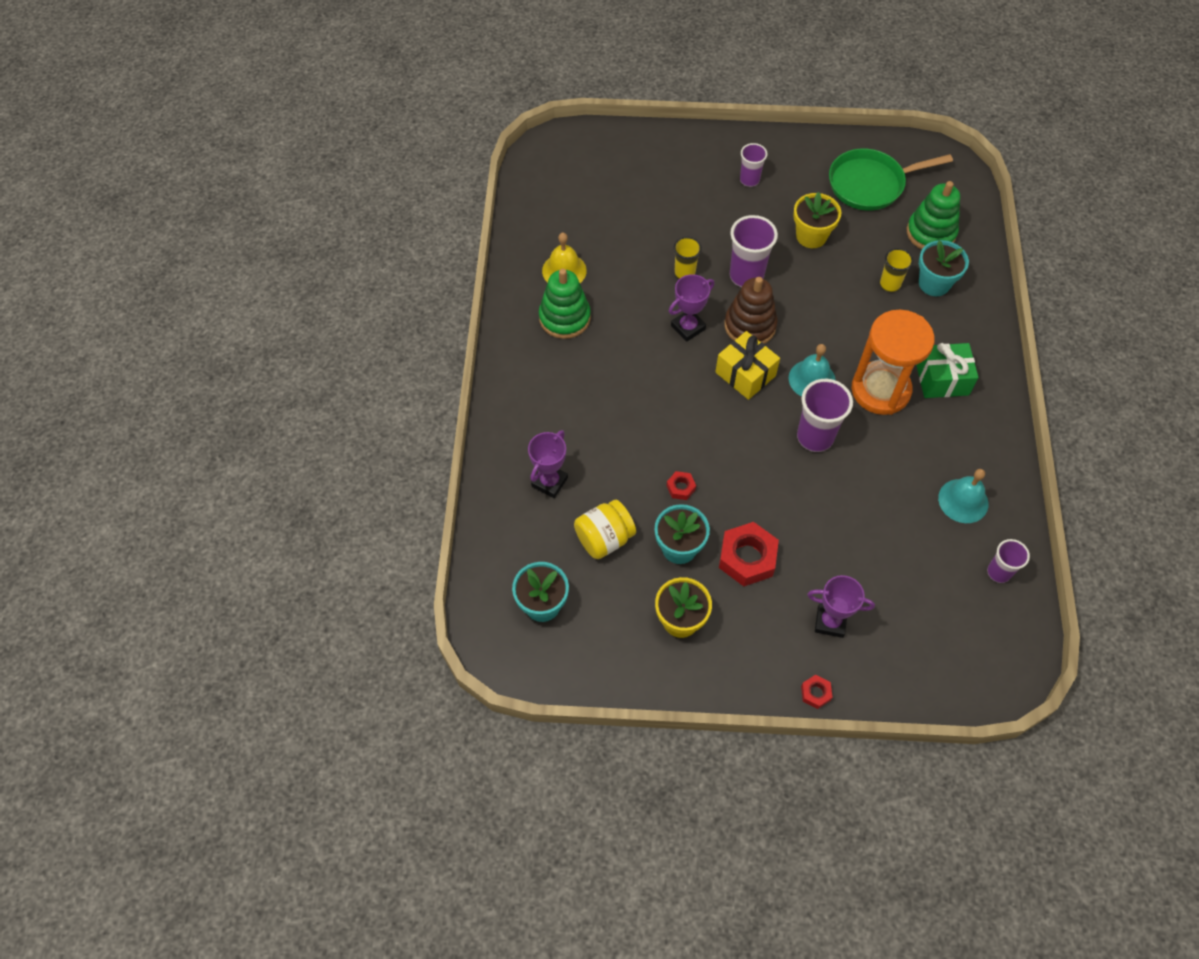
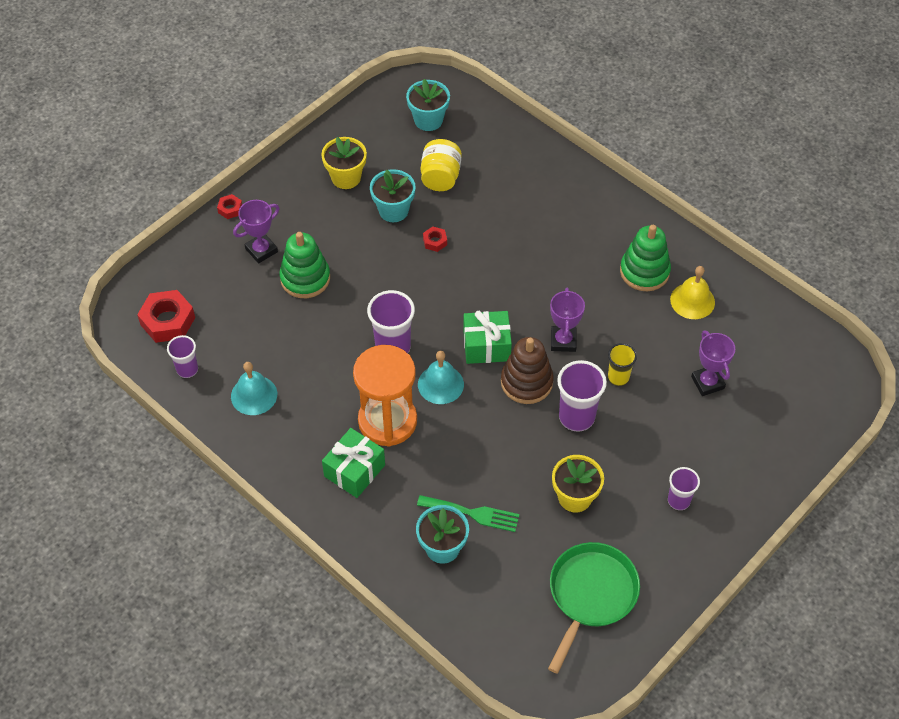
camera: 130 degrees right, 5 degrees down
(549, 482) = (511, 176): purple trophy -> purple trophy (707, 382)
(745, 374) = (486, 346): yellow gift -> green gift
(747, 558) = (348, 240): red nut -> red nut (168, 321)
(890, 284) = (473, 513): yellow cup -> green fork
(931, 233) = (494, 594): green stacking toy -> green stacking toy (305, 278)

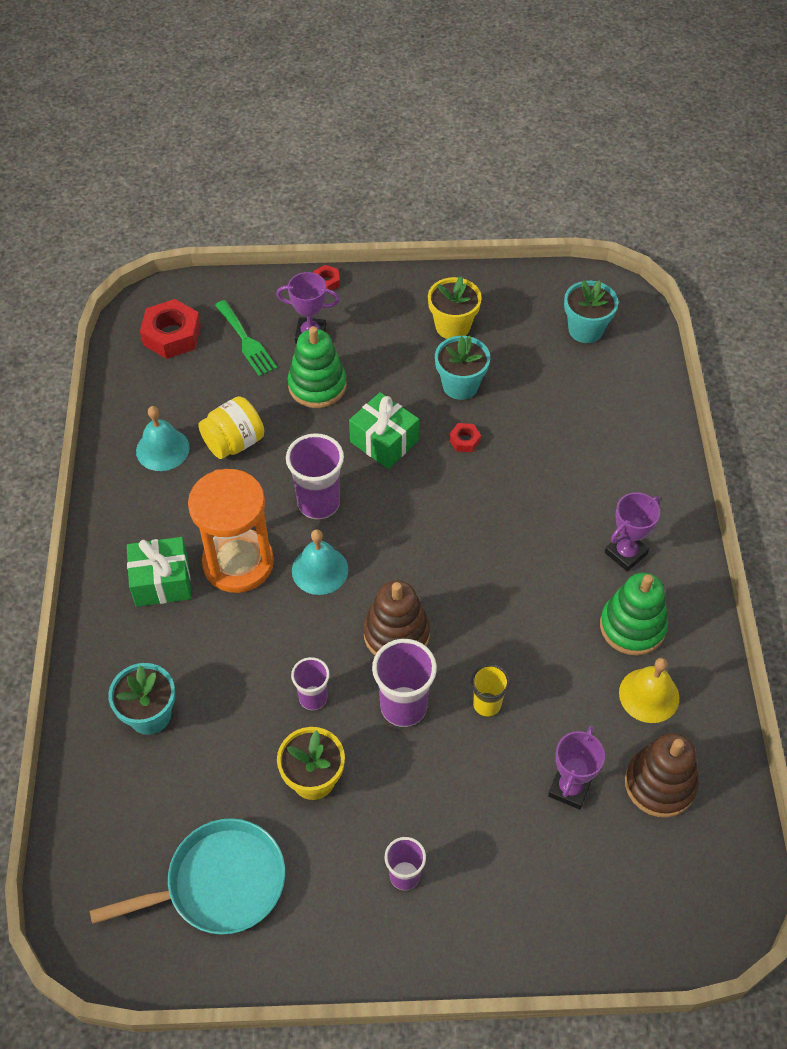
camera: 45 degrees right, 0 degrees up
(187, 369) = (139, 386): purple cup -> purple cup (313, 698)
(440, 177) = (537, 388): yellow jar -> yellow jar (234, 442)
(473, 513) = (210, 709): green fork -> green fork (246, 341)
(486, 346) = (400, 570): green gift -> green gift (384, 441)
(563, 341) = (475, 625): purple trophy -> purple trophy (625, 553)
(591, 595) = (219, 883): green pan -> turquoise pan
(747, 341) = (660, 784): none -> brown stacking toy

